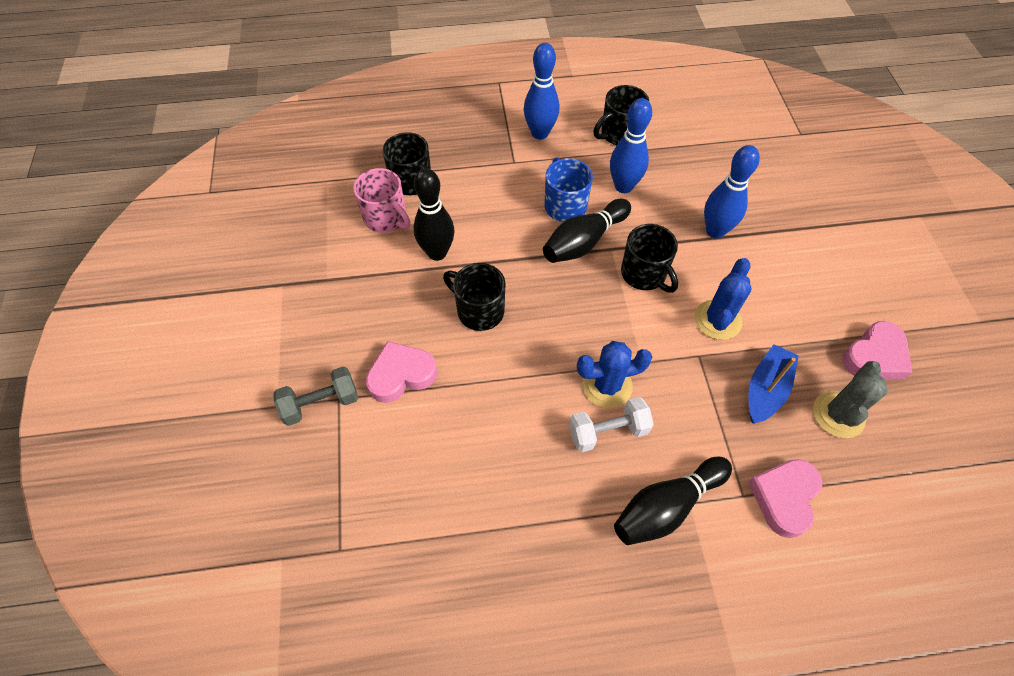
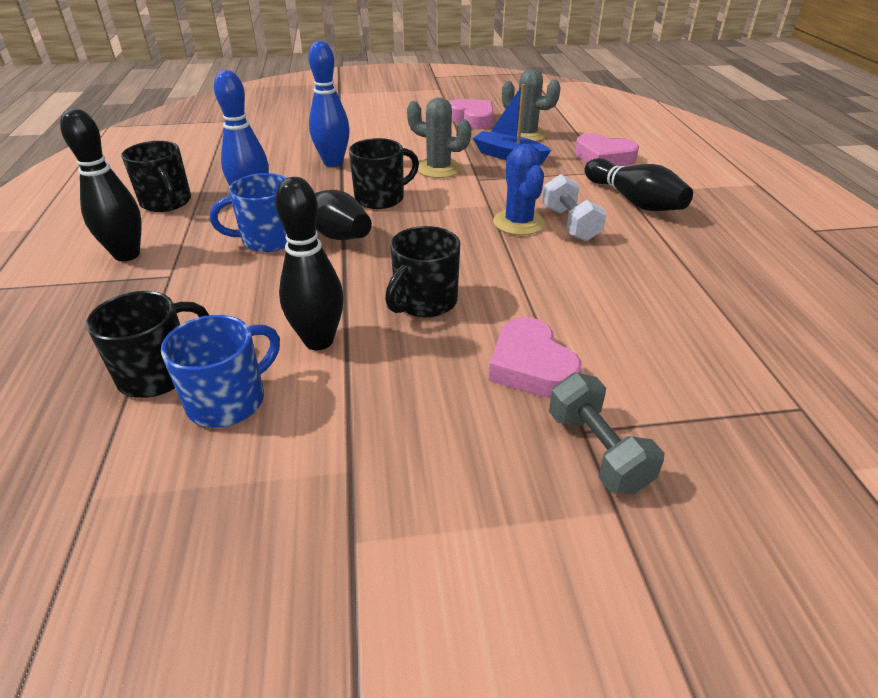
camera: 90 degrees left, 20 degrees down
(386, 218) = (229, 400): pink mug -> blue mug
(540, 133) = (127, 255): blue bowling pin -> black bowling pin
(717, 320) = (438, 169): blue cactus -> grey cactus

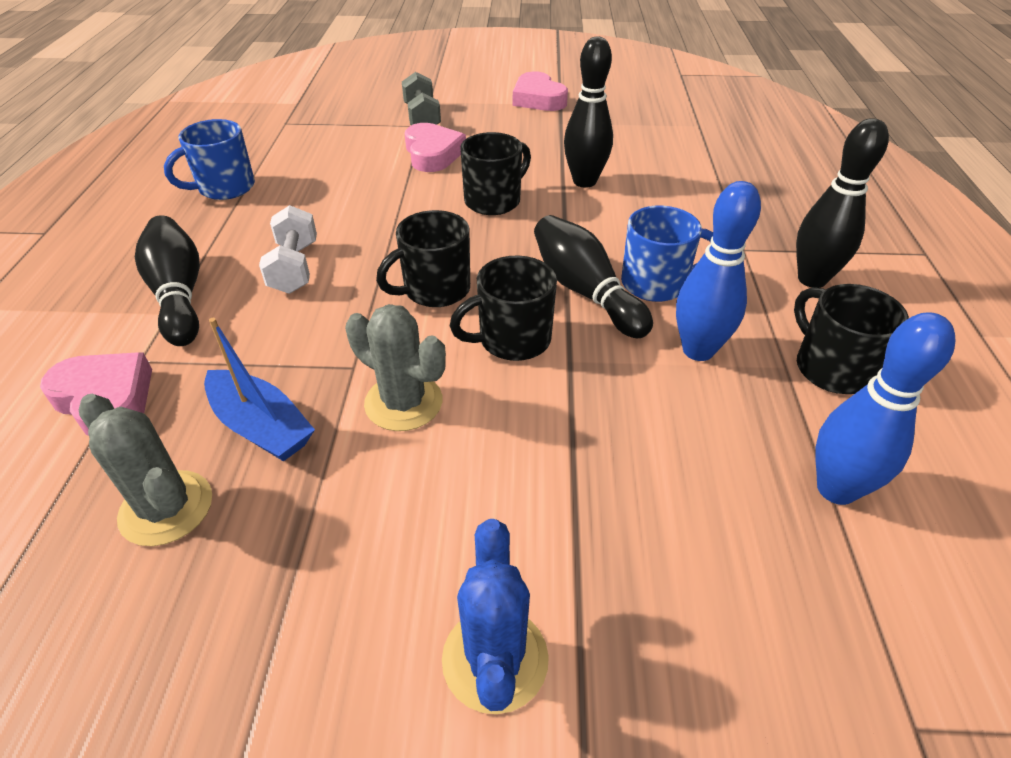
camera: 170 degrees left, 5 degrees up
(158, 373) = (699, 173): black mug -> black mug (435, 290)
(229, 400) = (641, 155): blue mug -> blue mug (225, 188)
(333, 163) = (587, 447): blue bowling pin -> blue bowling pin (836, 489)
(472, 119) = (230, 617): pink heart -> pink heart (538, 99)
(519, 223) = (352, 276): blue cactus -> blue cactus (495, 659)

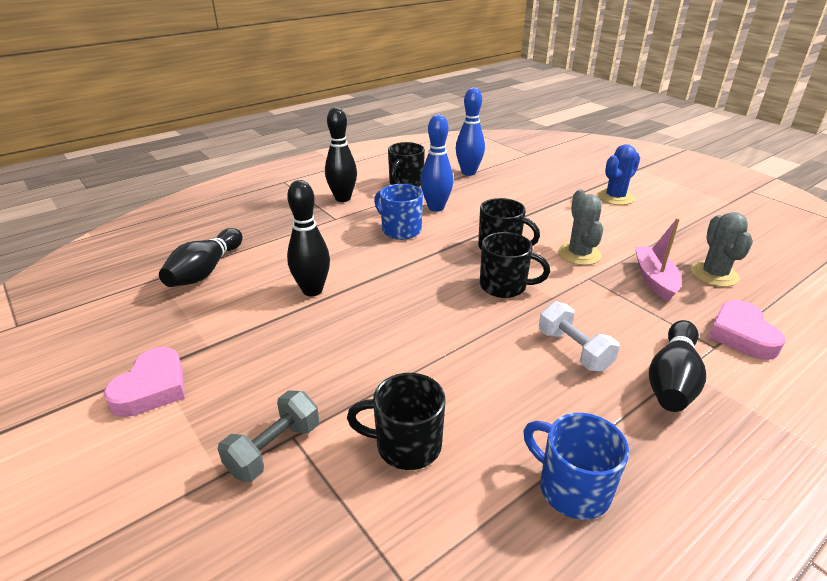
camera: 130 degrees left, 10 degrees down
(225, 188) = (572, 488): blue mug -> blue mug turned 150 degrees counterclockwise
(261, 426) = (654, 279): blue boat -> pink boat
(294, 268) = (573, 350): white dumbbell -> white dumbbell turned 75 degrees counterclockwise
(432, 154) = (348, 388): pink heart -> none
(494, 201) = (385, 314): black mug -> black mug (406, 445)
(585, 291) = (435, 244): black bowling pin -> black bowling pin (205, 271)

